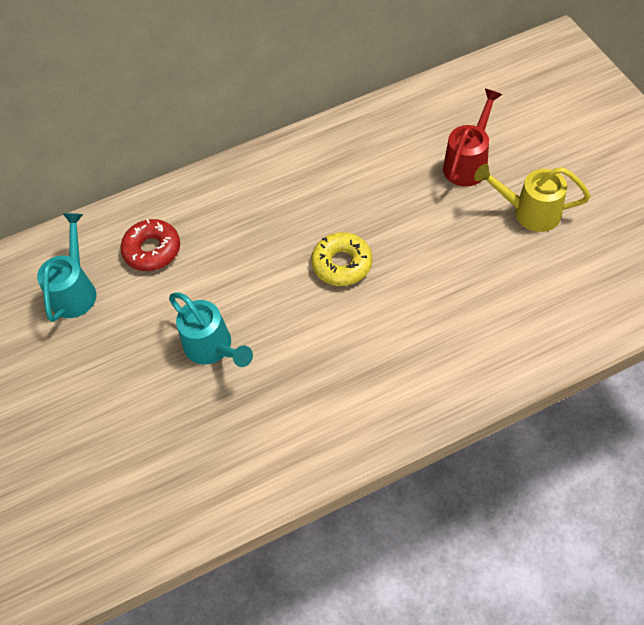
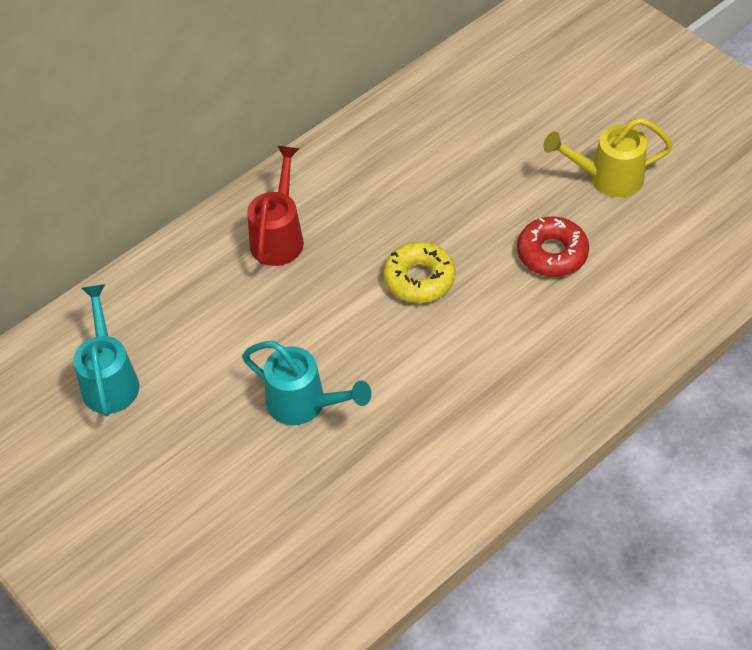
camera: 20 degrees left, 5 degrees down
(152, 250) = (187, 313): red donut -> red donut (552, 253)
(468, 163) = (521, 139): red watering can -> red watering can (279, 237)

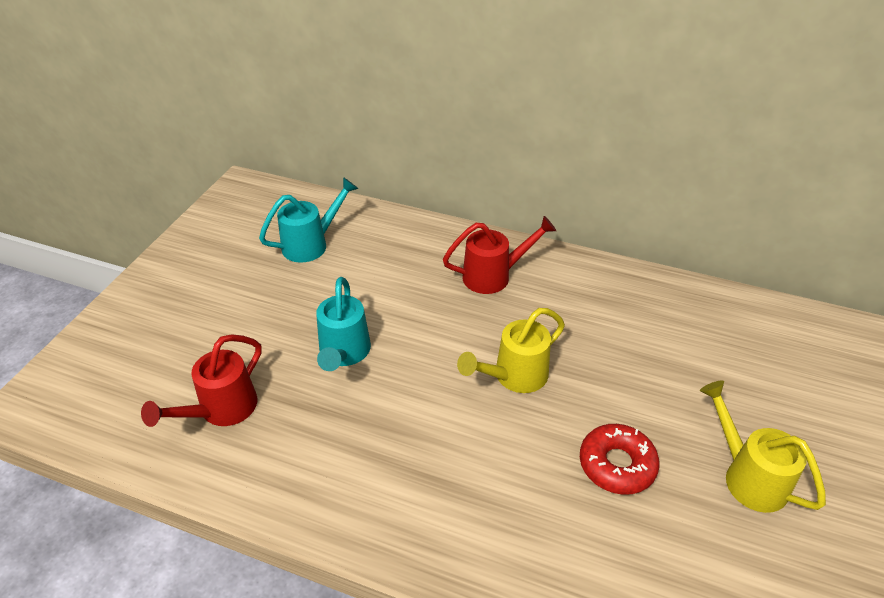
camera: 60 degrees right, 10 degrees down
(315, 534) = (221, 410): none -> red watering can
(419, 279) = (514, 376): yellow donut -> yellow watering can

